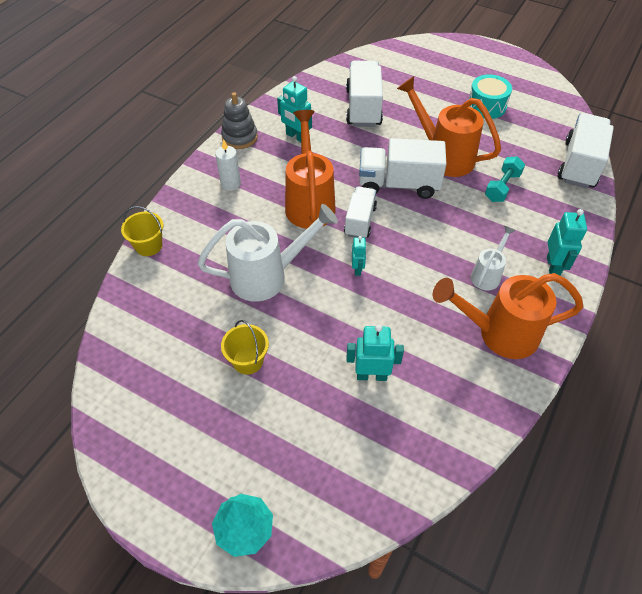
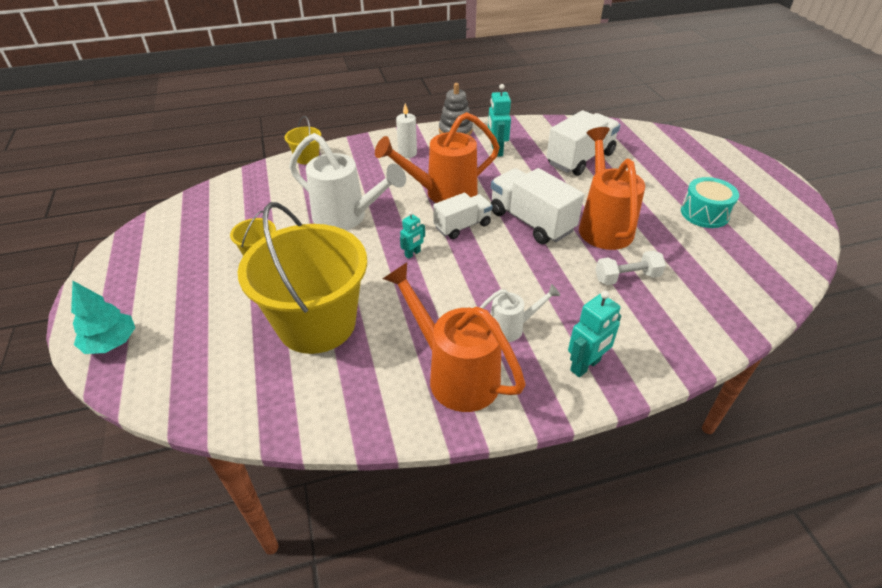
camera: 45 degrees right, 10 degrees down
(309, 202) = (443, 193): orange watering can -> orange watering can turned 150 degrees counterclockwise
(371, 375) = (317, 324): turquoise robot -> yellow bucket
(502, 187) = (627, 277): turquoise dumbbell -> white dumbbell
(579, 164) = (744, 309): white truck -> none

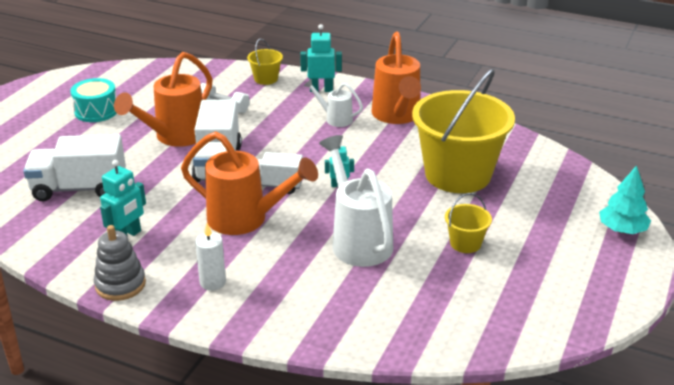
camera: 140 degrees left, 10 degrees down
(307, 158) = (324, 339): yellow bucket -> yellow bucket (266, 79)

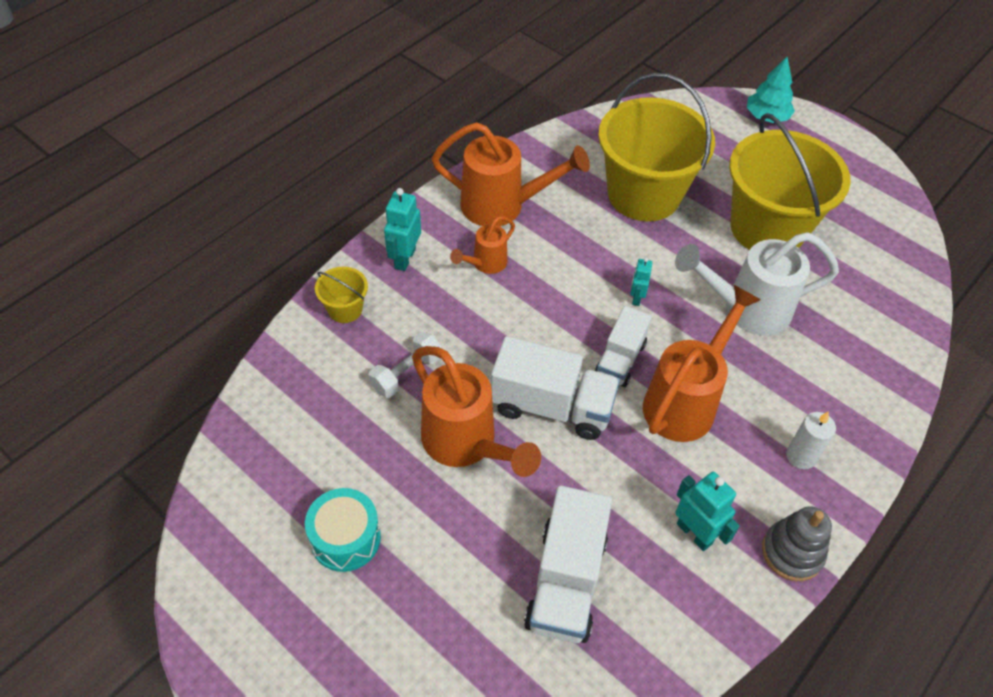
camera: 75 degrees left, 20 degrees up
(335, 119) = (485, 264): white watering can -> orange watering can
(465, 243) = (767, 228): yellow bucket -> yellow bucket, size x2.36

